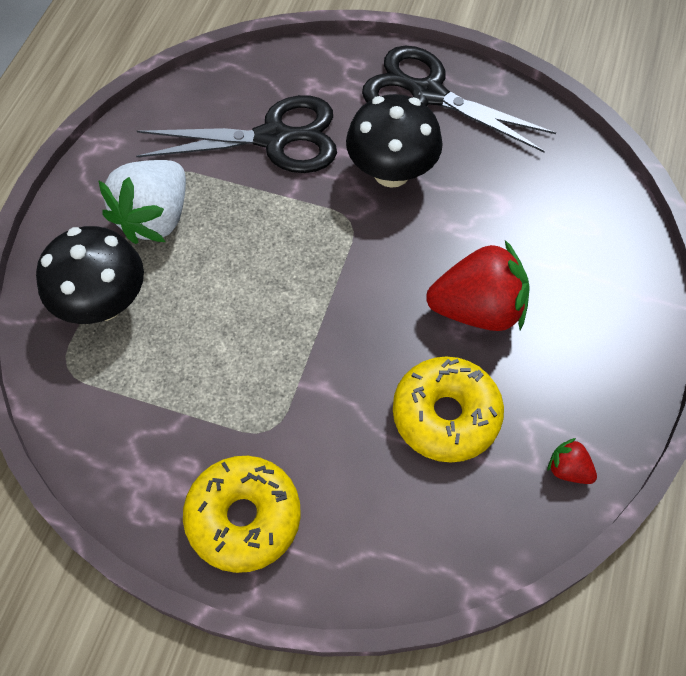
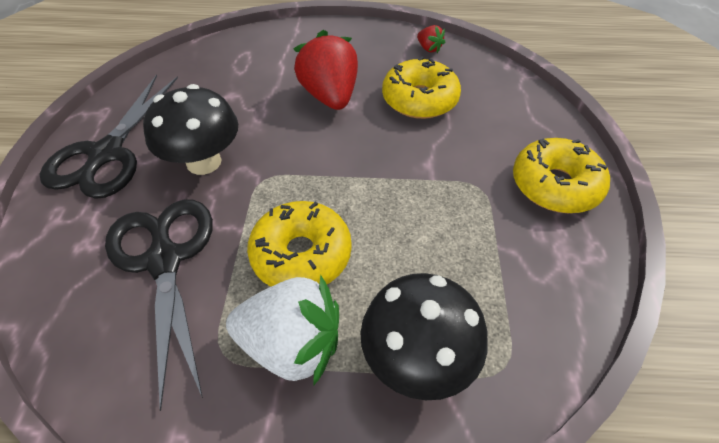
camera: 105 degrees left, 10 degrees down
(241, 239) = (301, 255): none -> yellow donut
(568, 469) = (429, 48): red strawberry -> red strawberry turned 60 degrees counterclockwise

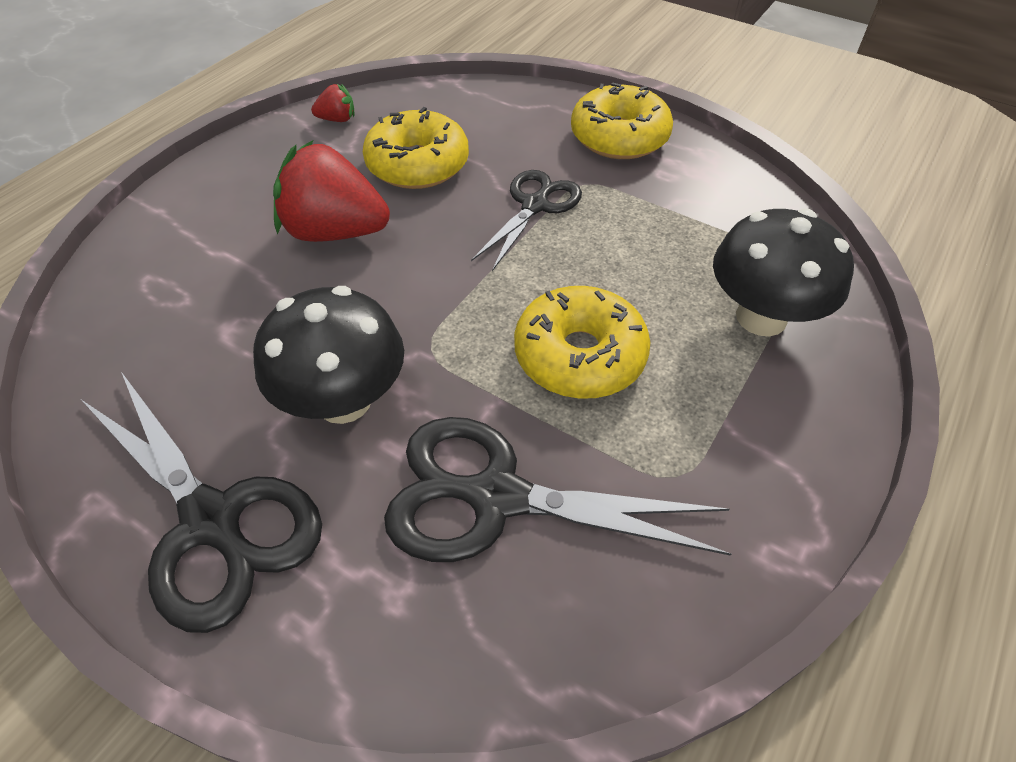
camera: 60 degrees left, 0 degrees up
(292, 345) = (697, 408): white strawberry -> none
(430, 171) = (535, 206): none -> black scissors

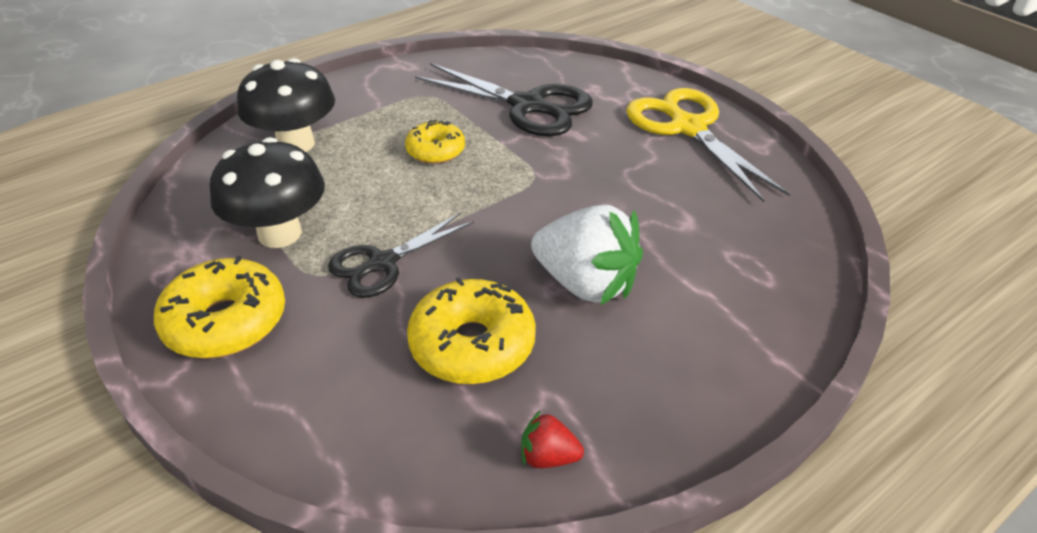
camera: 160 degrees left, 10 degrees down
(212, 520) = (688, 128): black scissors -> yellow scissors
(335, 232) = (586, 284): red strawberry -> white strawberry
(344, 400) = (604, 161): black mushroom -> black mushroom (280, 233)
(579, 355) = (435, 151): yellow donut -> yellow donut, size x0.63

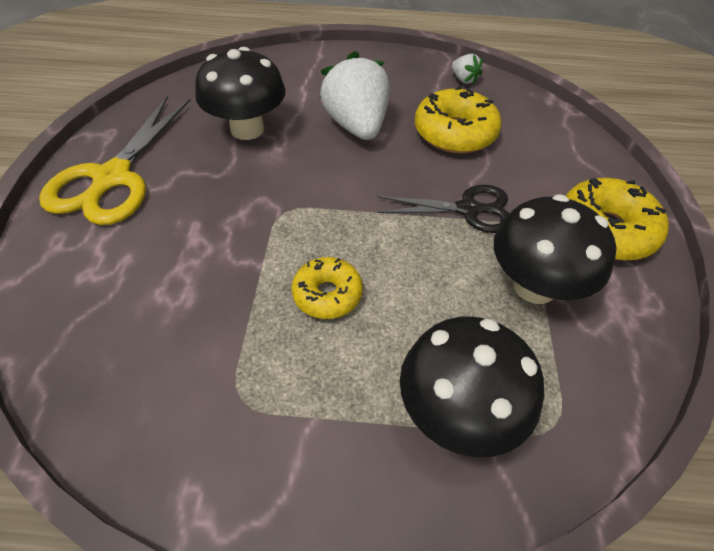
camera: 140 degrees left, 10 degrees up
(527, 106) = (177, 295): black scissors -> none
(548, 457) = (464, 79): red strawberry -> white strawberry
(673, 215) = (247, 129): none -> black mushroom

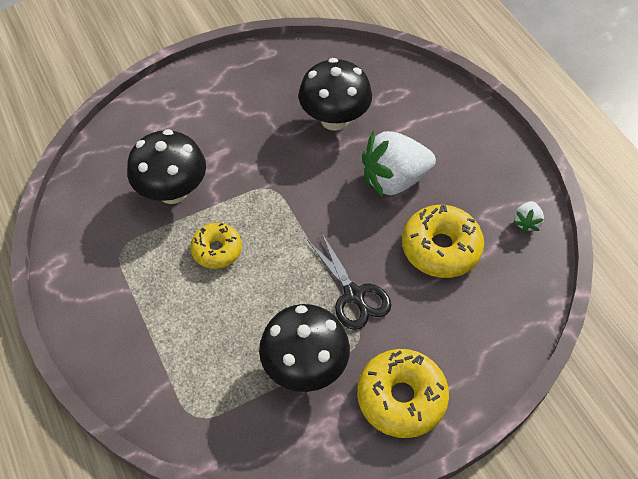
camera: 60 degrees right, 5 degrees up
(113, 178) = (233, 84): yellow scissors -> none
(356, 125) = (394, 180): white strawberry -> white strawberry turned 150 degrees counterclockwise
(457, 413) = (174, 359): black mushroom -> black mushroom (172, 191)

